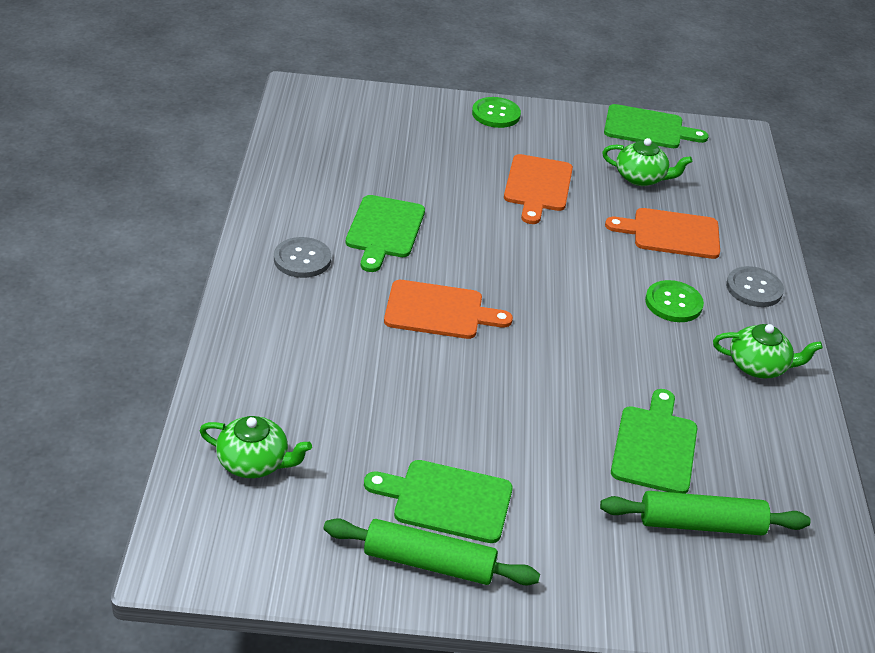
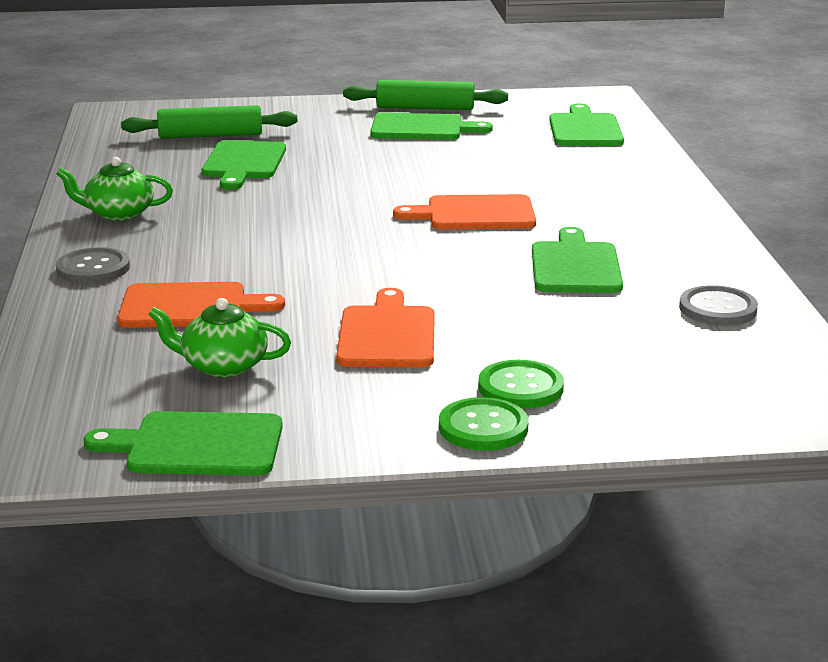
camera: 175 degrees right, 15 degrees down
(254, 462) = (585, 129): green teapot -> green cutting board
(302, 259) = (650, 233): grey button -> grey button (718, 309)
(673, 303) = (203, 246): green button -> green button (520, 387)

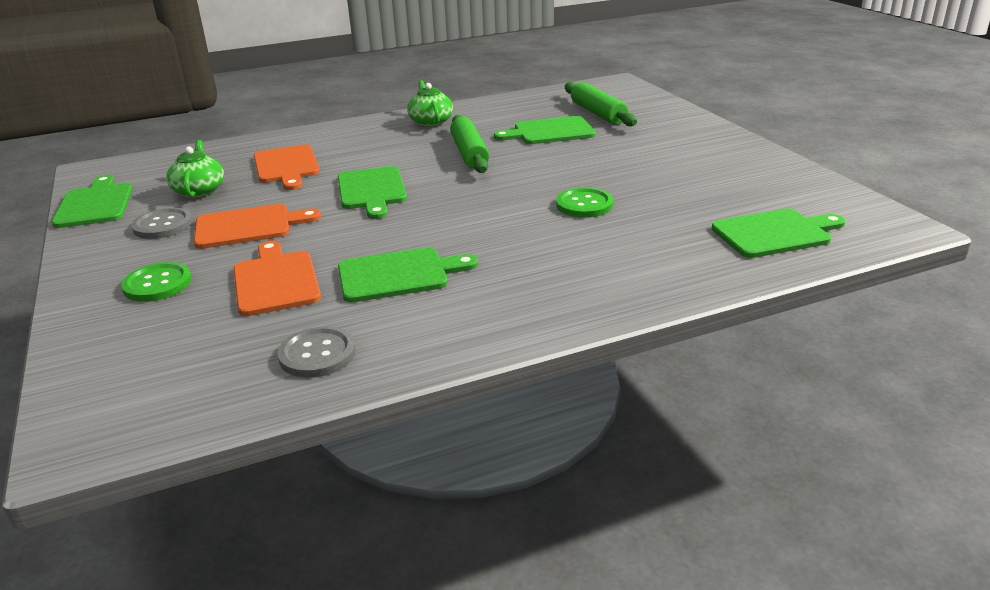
camera: 75 degrees right, 5 degrees up
(93, 268) = (339, 134): grey button -> grey button (163, 225)
(422, 128) = (692, 169): green cutting board -> green cutting board (372, 191)
(425, 108) = (749, 161): green rolling pin -> green rolling pin (469, 153)
(474, 214) = (497, 219): orange cutting board -> orange cutting board (275, 281)
(483, 427) = (96, 280): green button -> green button (584, 205)

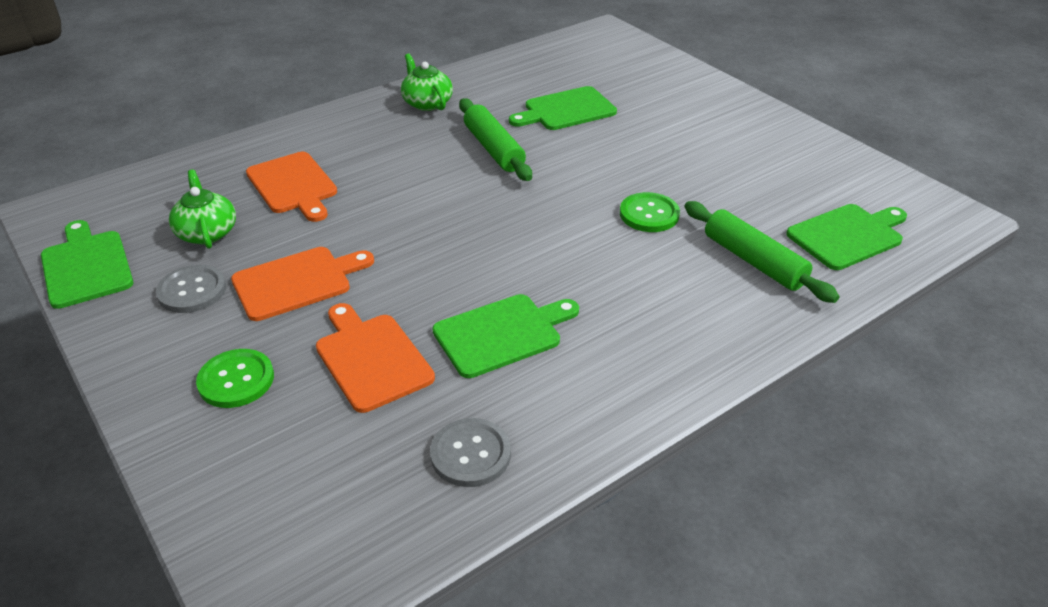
camera: 15 degrees left, 10 degrees up
(372, 191) = (412, 214): green cutting board -> none
(598, 113) = (605, 79): green rolling pin -> green rolling pin (753, 261)

